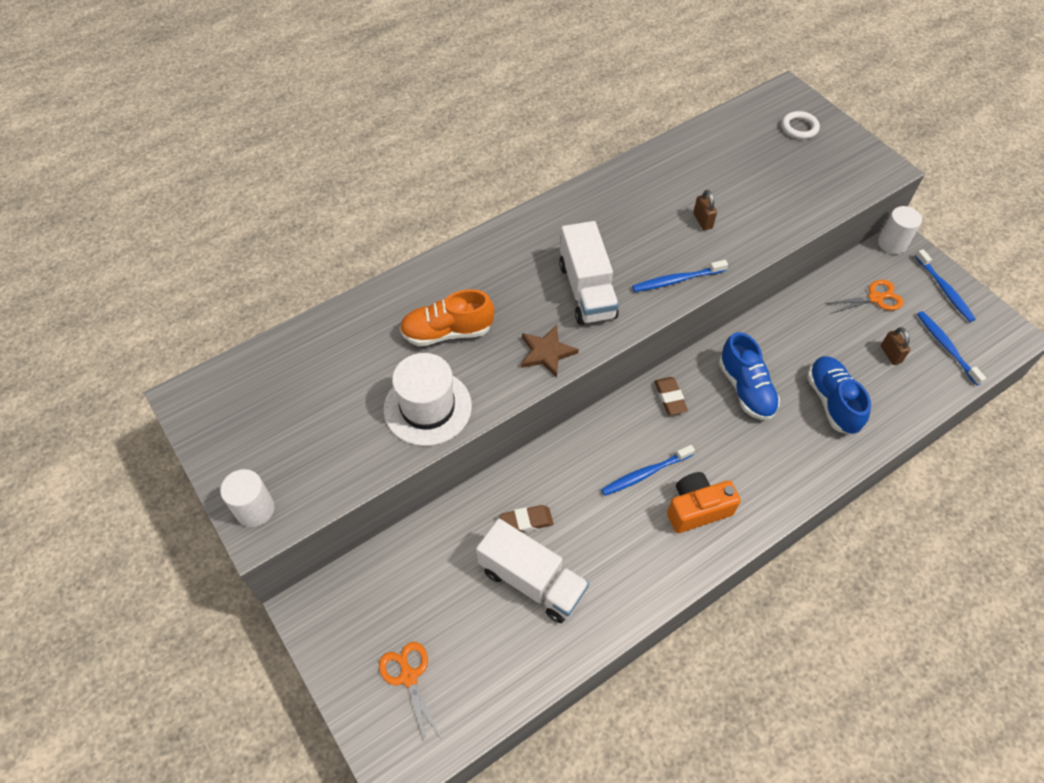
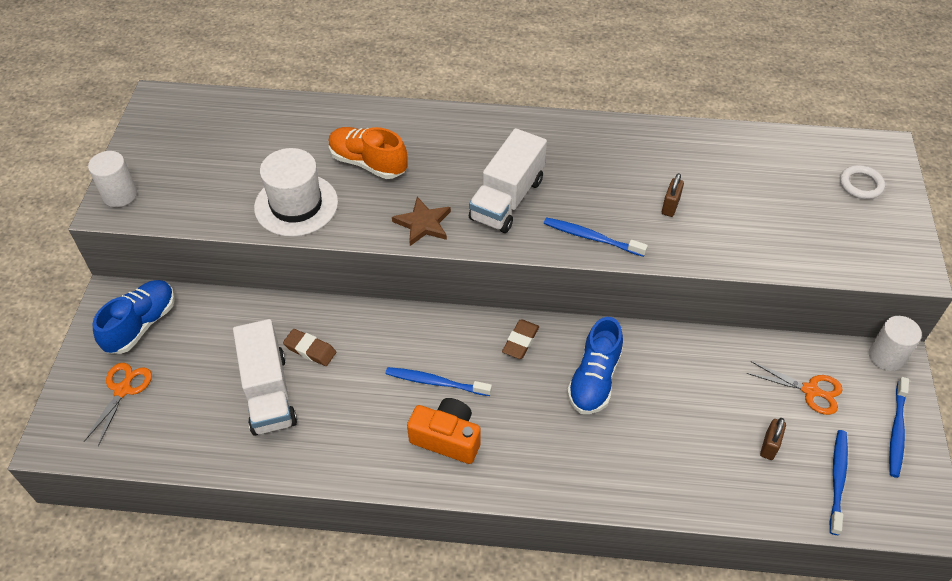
camera: 40 degrees right, 5 degrees down
(832, 402) = (663, 444): blue shoe -> blue shoe (141, 325)

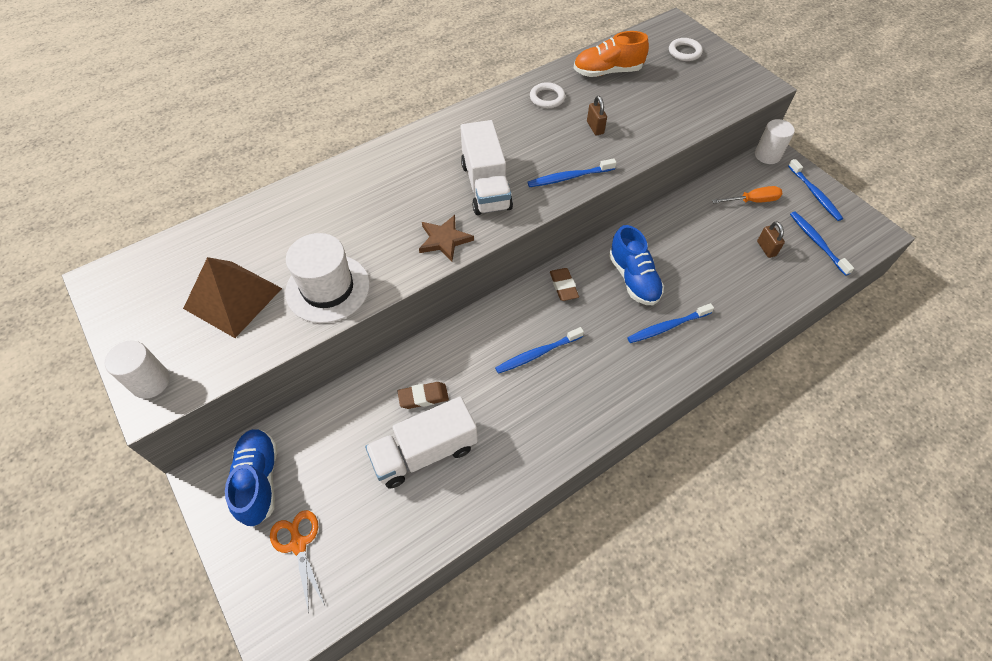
camera: 40 degrees left, 5 degrees up
(226, 168) = (233, 298): none -> brown pyramid
(268, 393) = (425, 452): white truck -> white truck turned 120 degrees clockwise
(368, 163) = (353, 222): orange shoe -> orange shoe (607, 72)
(447, 438) = (585, 386): orange camera -> none
(578, 444) = (667, 327): none -> blue toothbrush
(654, 151) = (547, 98): none -> white ring
(810, 391) = (752, 201): orange scissors -> orange screwdriver

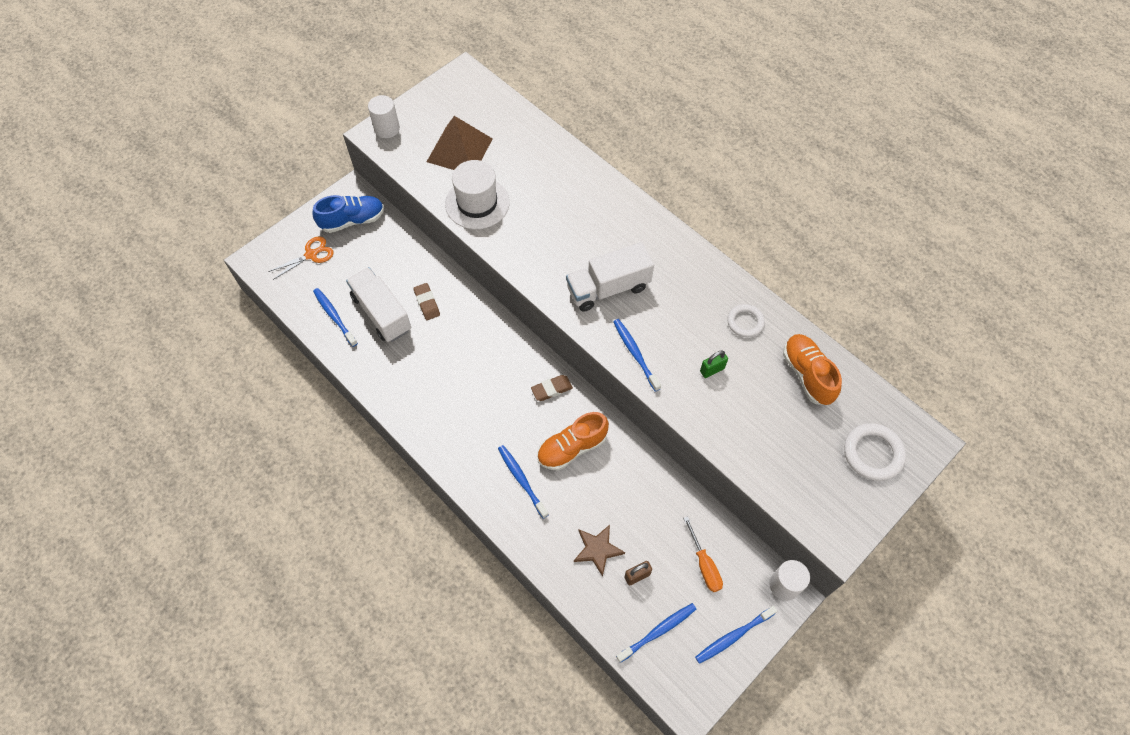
camera: 80 degrees right, 5 degrees up
(444, 240) = (539, 269): brown star -> brown star (597, 549)
(537, 354) = (477, 377): blue toothbrush -> blue toothbrush (334, 316)
(595, 128) = (712, 370): brown padlock -> green padlock
(633, 279) = (572, 448): blue shoe -> orange shoe
(684, 52) = (872, 453): white ring -> white ring, size x1.51

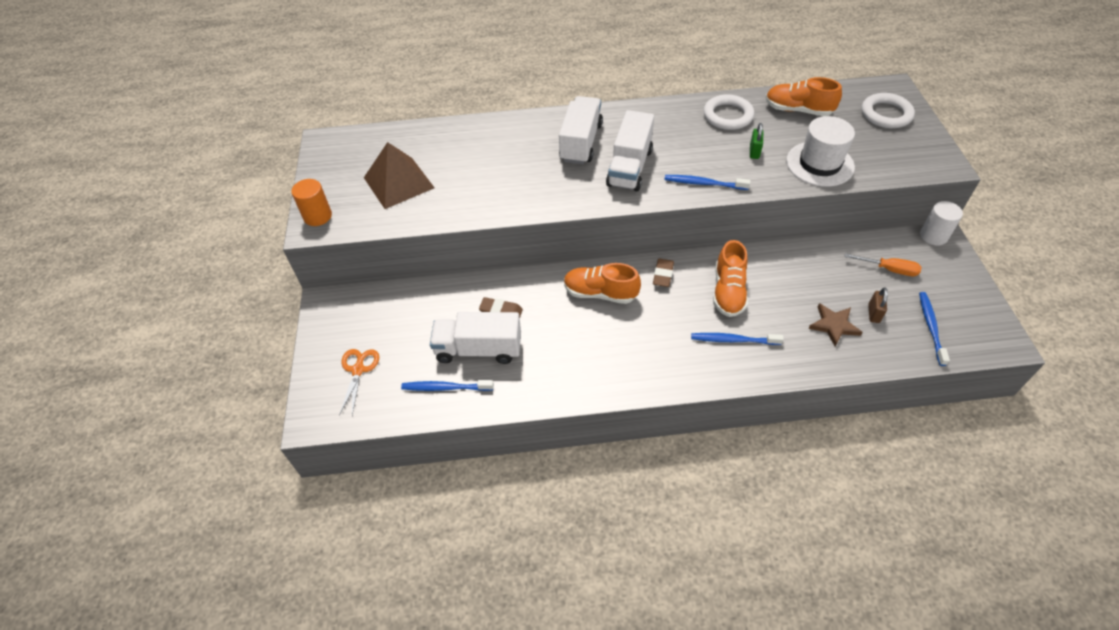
camera: 50 degrees left, 10 degrees down
(352, 220) = (357, 318): blue shoe -> none
(387, 129) = (317, 216): white cylinder -> orange cylinder
(477, 203) = (465, 199): white hat -> white hat (820, 164)
(496, 357) = (600, 293): none -> orange shoe
(608, 235) = (581, 142): none -> white truck
(733, 636) = (960, 286): blue toothbrush -> none
(745, 322) = (728, 116): white ring -> white ring, size x1.51

